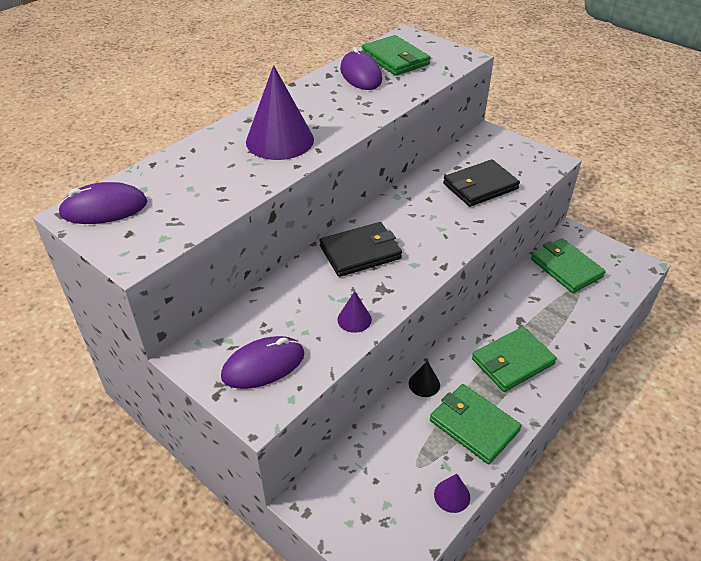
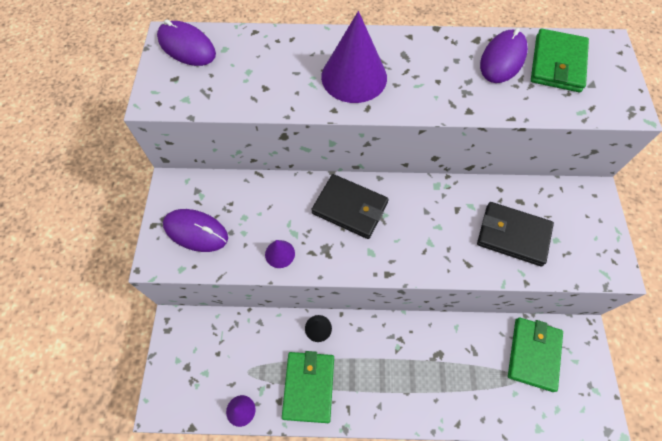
camera: 50 degrees right, 20 degrees up
(512, 361) = (391, 376): green wallet -> none

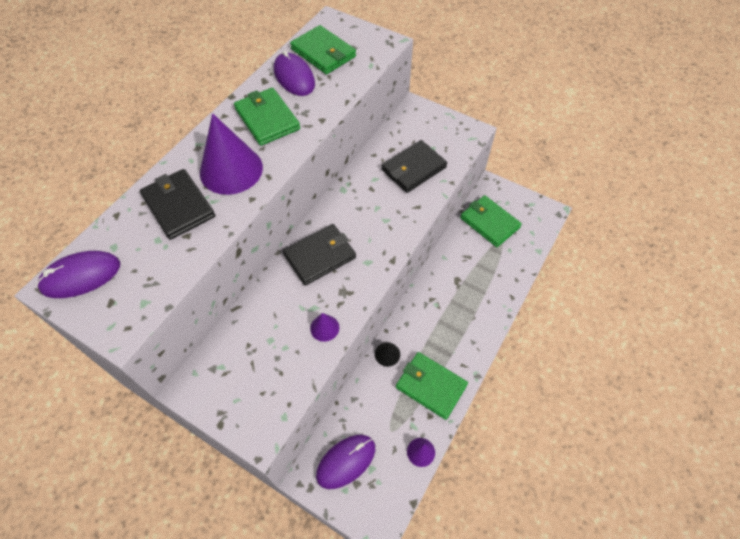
camera: 60 degrees left, 5 degrees down
(196, 231) = (255, 387): purple mouse -> purple mouse (346, 461)
(290, 64) = (178, 206): none -> black wallet
(433, 69) = (267, 119): none -> green wallet

